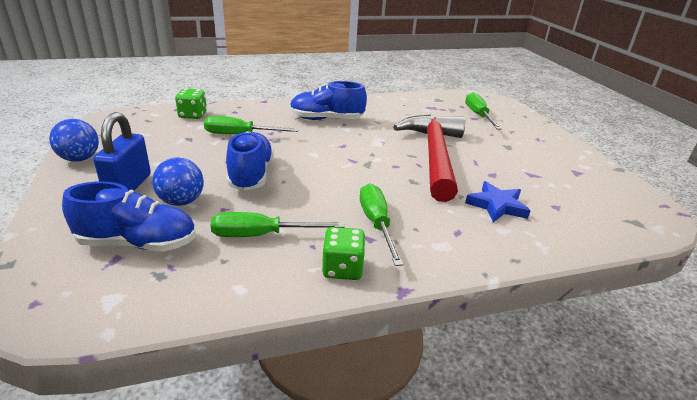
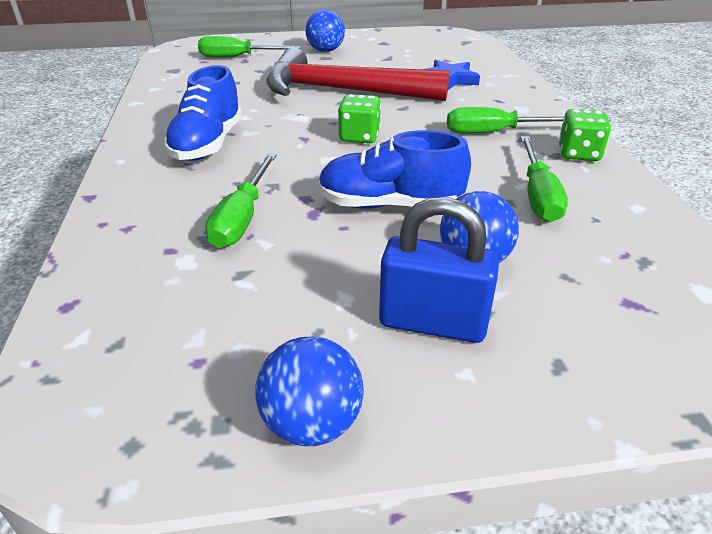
camera: 80 degrees left, 5 degrees up
(138, 243) = (590, 287): blue shoe -> none
(193, 115) = (119, 278): green dice -> green dice (359, 137)
(524, 146) = (325, 51): none -> blue ball

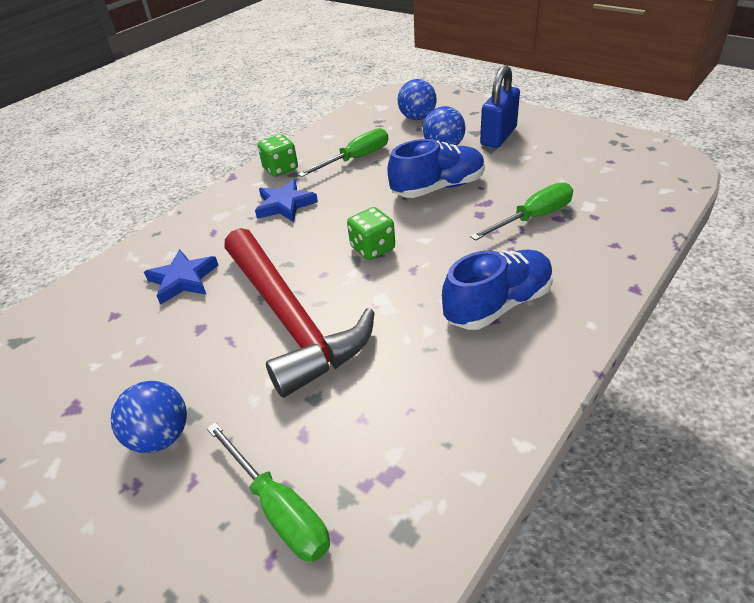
camera: 130 degrees left, 5 degrees up
(312, 423) = (579, 130): blue ball -> blue ball (417, 118)
(389, 205) = (438, 188): blue shoe -> blue shoe turned 75 degrees counterclockwise
(432, 323) = (498, 136): blue padlock -> blue padlock turned 60 degrees clockwise
(495, 132) = (285, 205): green screwdriver -> blue star

